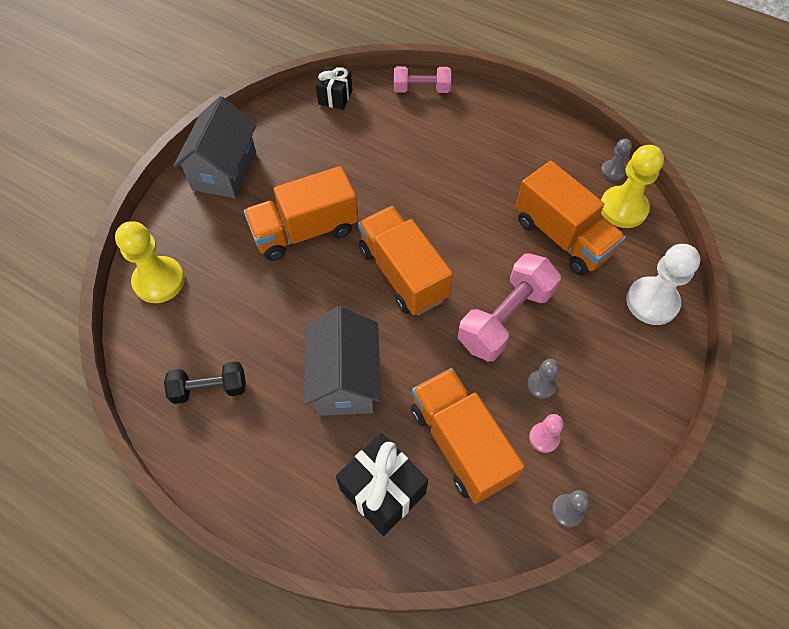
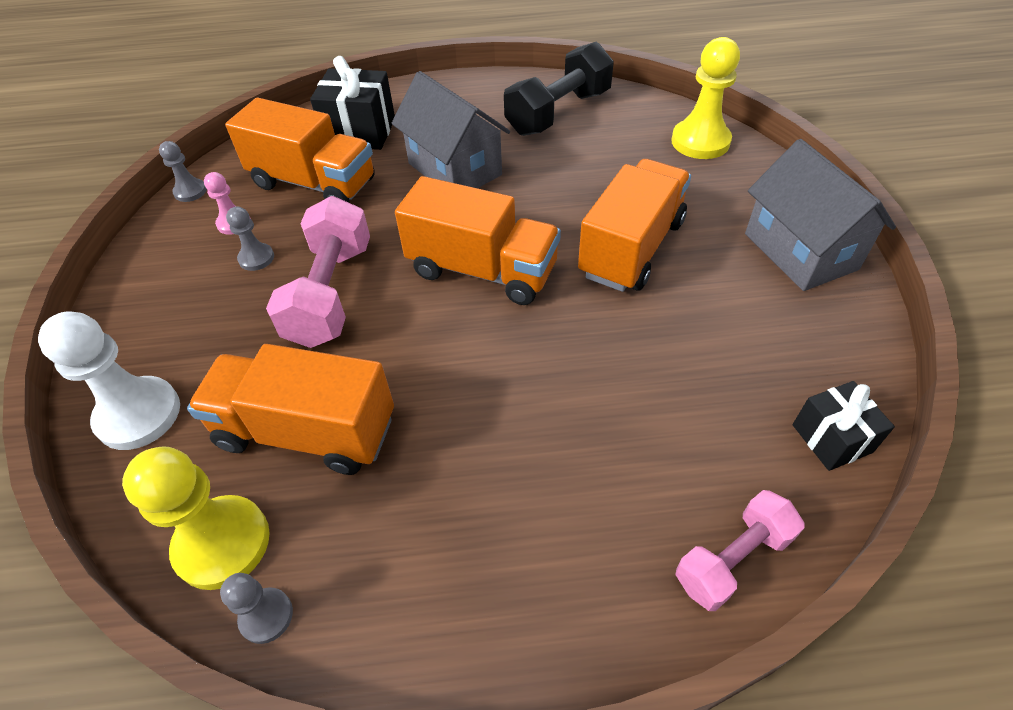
camera: 145 degrees right, 10 degrees down
(209, 388) = (558, 113): black dumbbell -> black dumbbell, size x1.62

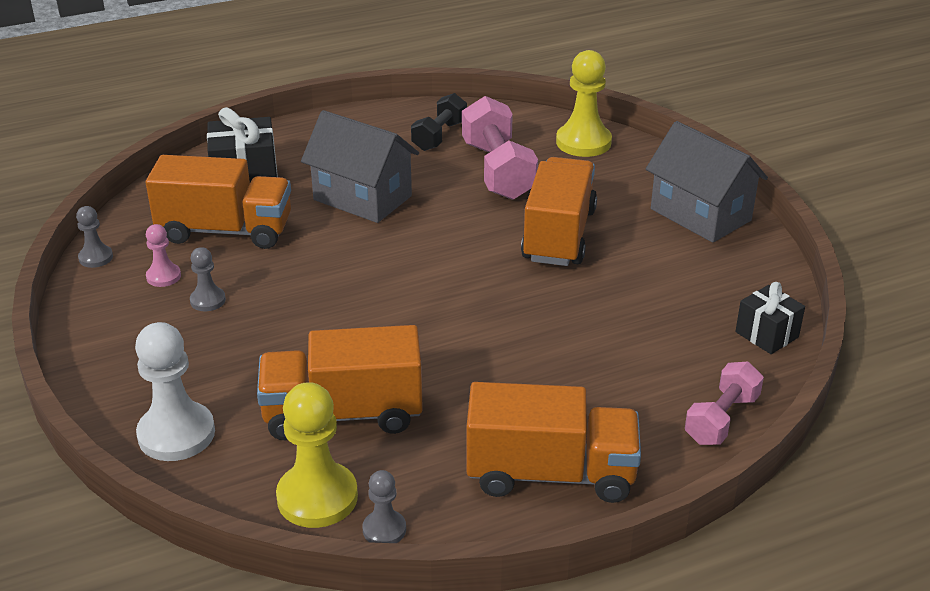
camera: 20 degrees left, 15 degrees down
(331, 293) = (301, 314): pink dumbbell -> pink dumbbell (498, 170)
(482, 270) = (434, 273): orange truck -> orange truck (551, 474)
(558, 113) = (439, 136): black dumbbell -> black dumbbell, size x0.62

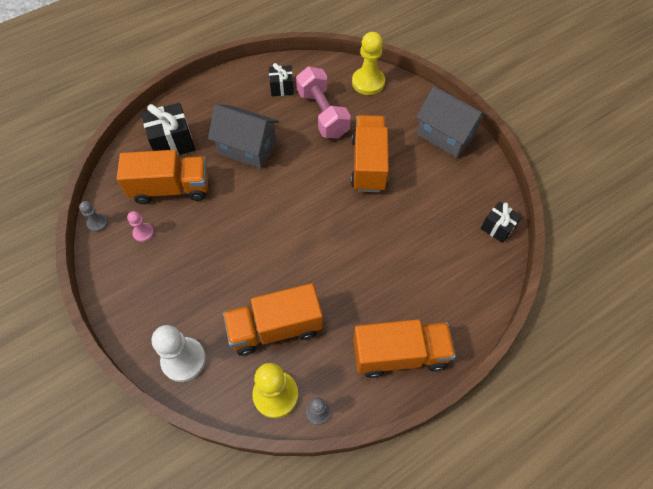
camera: 10 degrees left, 25 degrees up
(208, 300) = (175, 249): grey pawn -> none
(439, 136) = (282, 88): black dumbbell -> black gift
(721, 419) = (483, 297): pink dumbbell -> none

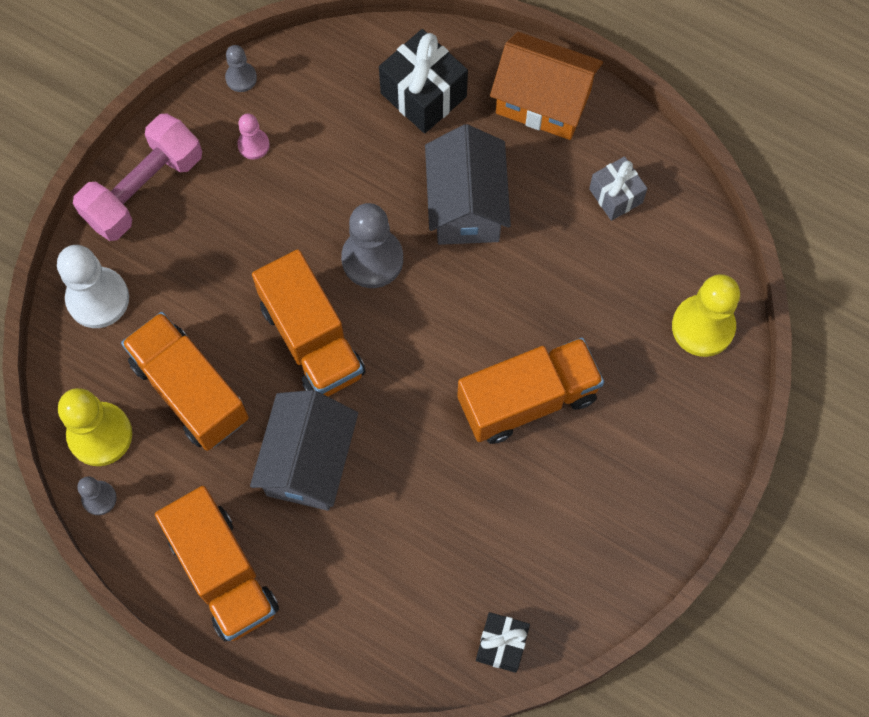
camera: 65 degrees right, 10 degrees up
(171, 188) = (342, 139): orange truck -> orange truck (312, 340)
(213, 96) = (543, 102): none -> orange house
(250, 202) = (372, 259): none -> grey pawn
(282, 88) = (615, 196): black gift -> grey gift
(322, 114) = (594, 284): pink dumbbell -> pink dumbbell (144, 189)
(445, 135) = (651, 499): grey house -> grey house (308, 462)

